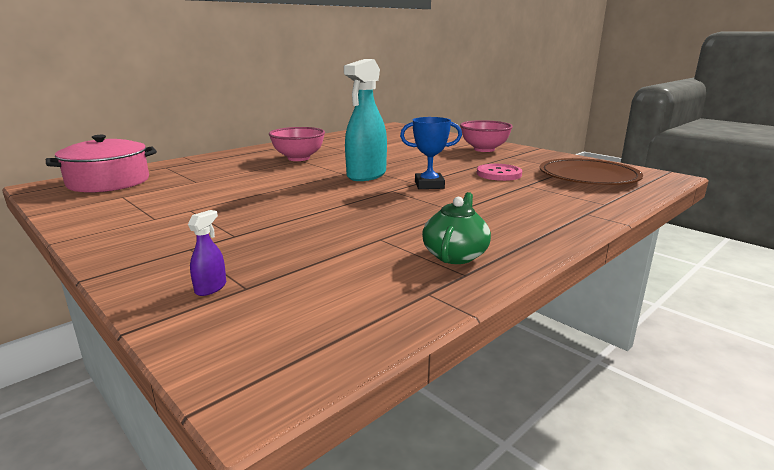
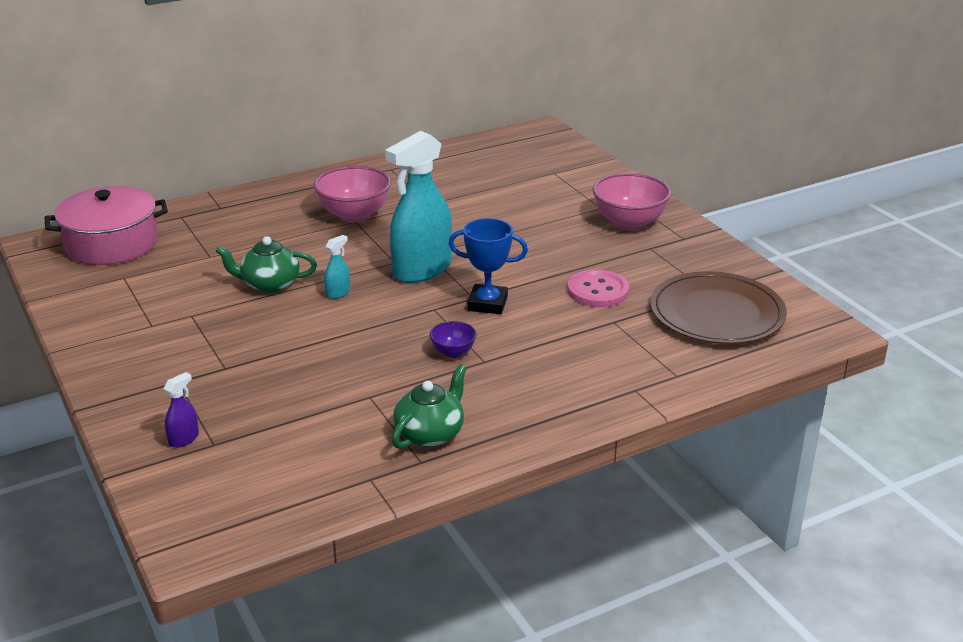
camera: 15 degrees right, 10 degrees up
(252, 190) = (269, 284): none -> green teapot
(311, 189) = (338, 293): none -> turquoise spray bottle
(427, 209) = (453, 352): none -> purple bowl

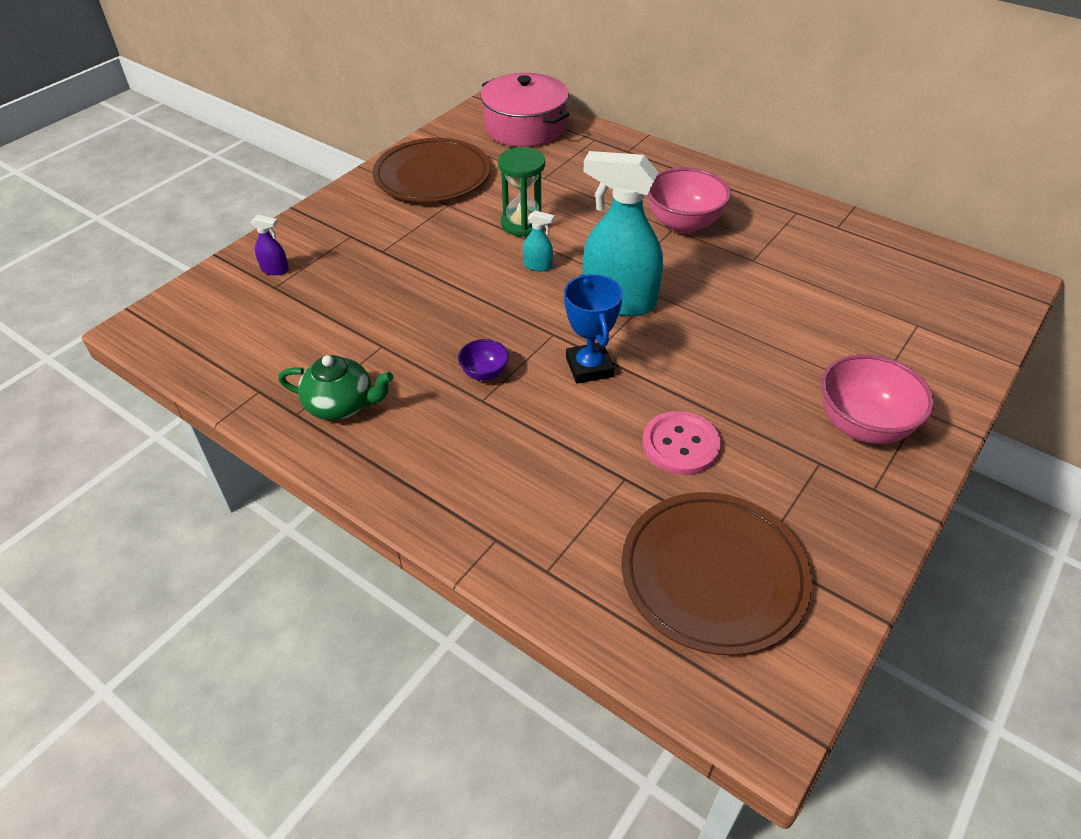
camera: 65 degrees right, 15 degrees up
(129, 312) = (432, 175): none -> brown plate
(269, 284) = (523, 224): green teapot -> green hourglass

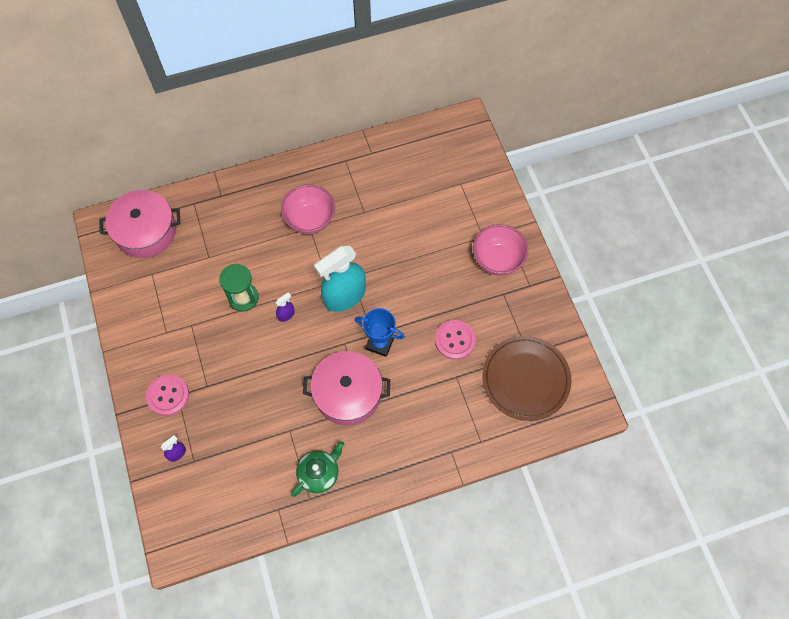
camera: 55 degrees left, 20 degrees up
(344, 229) = (168, 395): none -> pink button
(432, 175) = (153, 315): brown plate -> none
(484, 373) = (348, 393): purple bowl -> pink pot
(538, 266) = (286, 315): turquoise spray bottle -> purple spray bottle

